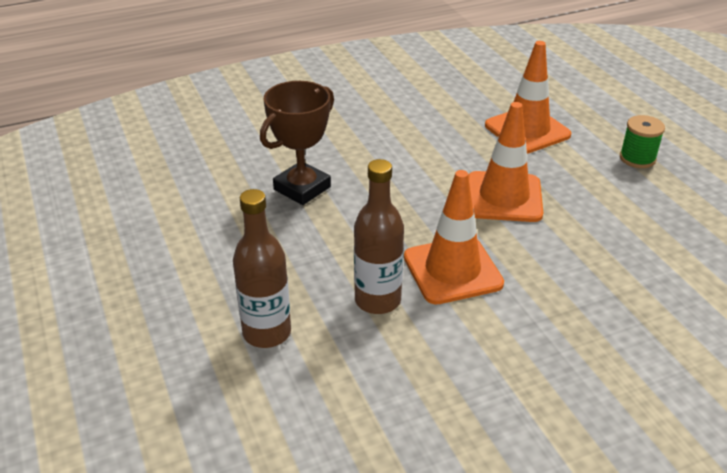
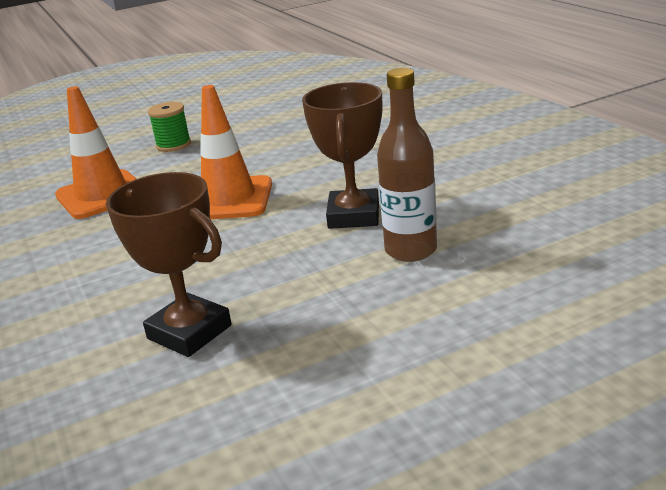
camera: 90 degrees left, 10 degrees down
(267, 333) = (488, 312): brown bottle -> none
(452, 270) = (353, 215): orange traffic cone -> brown trophy

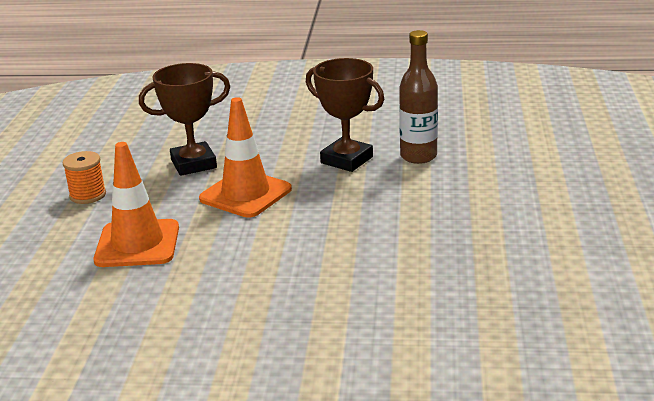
camera: 60 degrees left, 0 degrees up
(173, 145) = (88, 195): green spool -> orange spool
(189, 332) = (420, 244): brown trophy -> brown trophy (193, 164)

